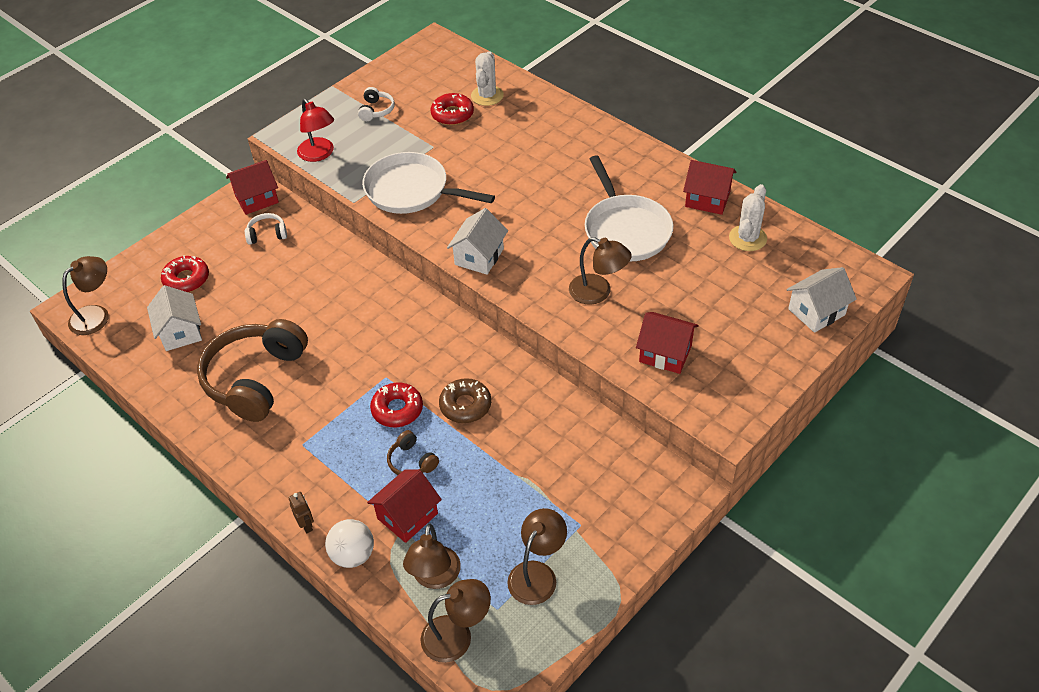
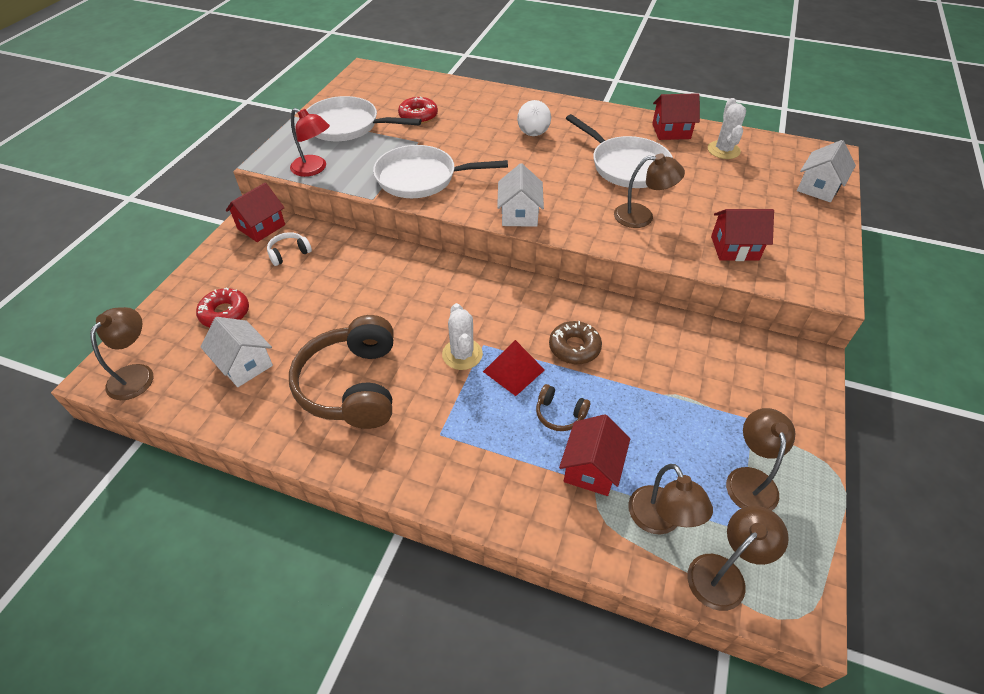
camera: 25 degrees left, 0 degrees up
(306, 525) = (495, 515): brown robot -> none
(353, 555) = (563, 529): white ball -> white ball (533, 133)
(376, 110) = (347, 126): white headphones -> white pan
(397, 409) = (513, 370): red donut -> red pyramid
(487, 96) = (439, 97): white cactus -> white cactus (462, 354)

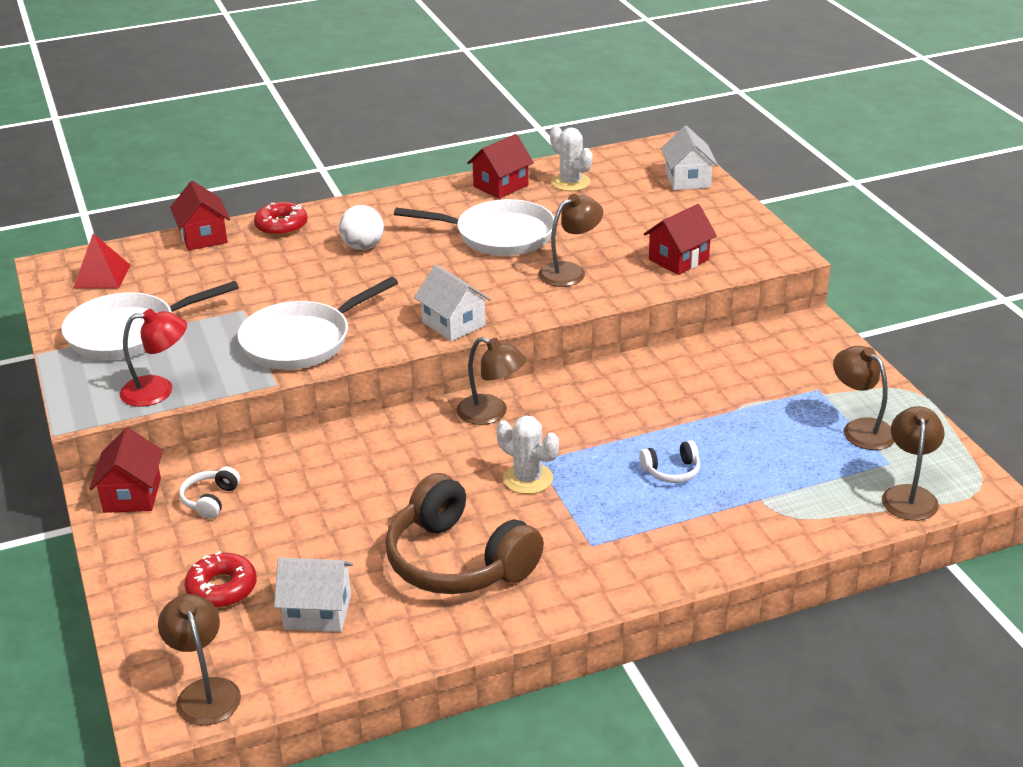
camera: 40 degrees left, 15 degrees down
(418, 116) = (203, 285): red donut -> red donut (281, 226)
(513, 370) = (591, 464): red pyramid -> red pyramid (102, 276)
(559, 414) = (671, 471): brown headphones -> white headphones
(574, 347) = (620, 418): brown donut -> none
(591, 468) = (743, 491): red house -> red house (203, 237)
(660, 521) = (832, 492): brown lamp -> brown lamp (491, 413)

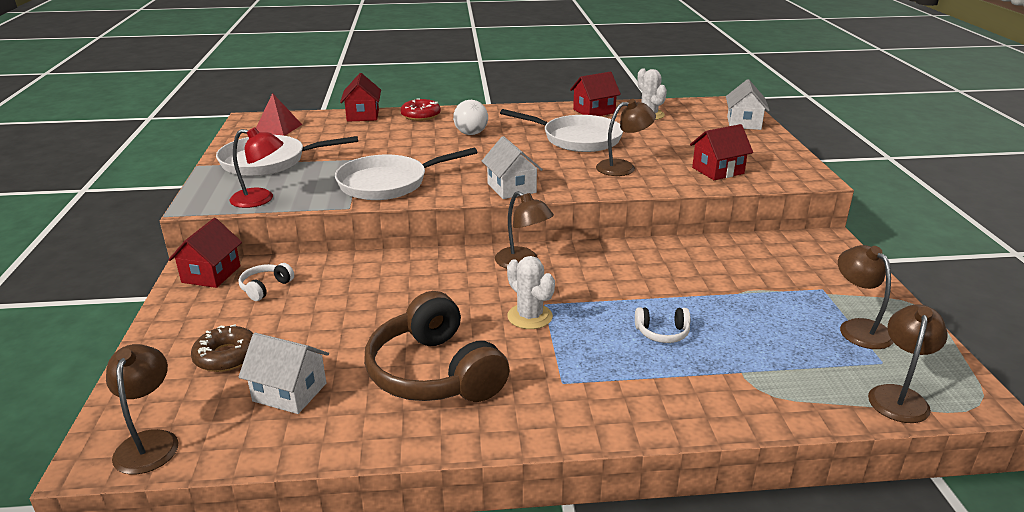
camera: 15 degrees right, 5 degrees down
(222, 588) = (226, 356): red donut -> brown donut

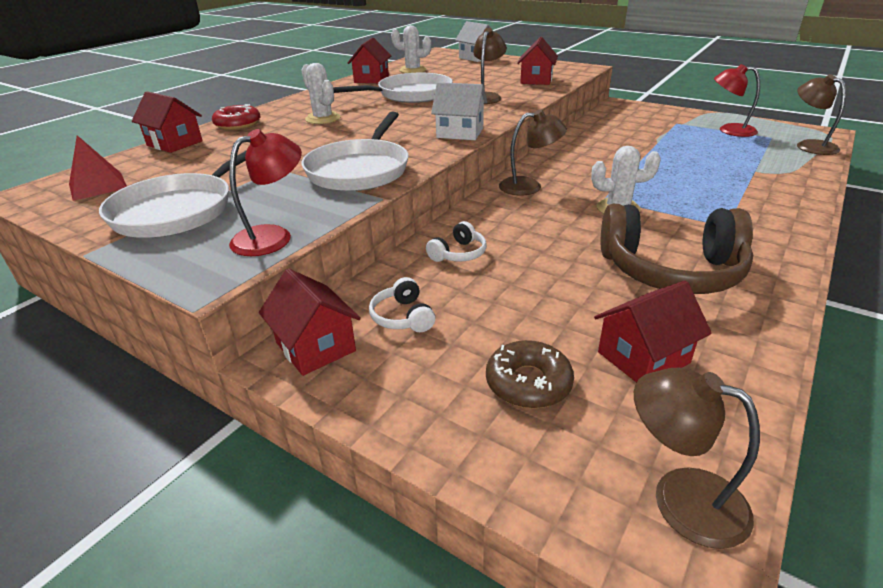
camera: 50 degrees left, 5 degrees up
(290, 392) = (643, 357): white house -> red house
(471, 133) = (323, 118): white ball -> white cactus
(662, 333) = (687, 176): white headphones -> white headphones (458, 254)
(858, 328) = (729, 130): brown lamp -> red lamp

